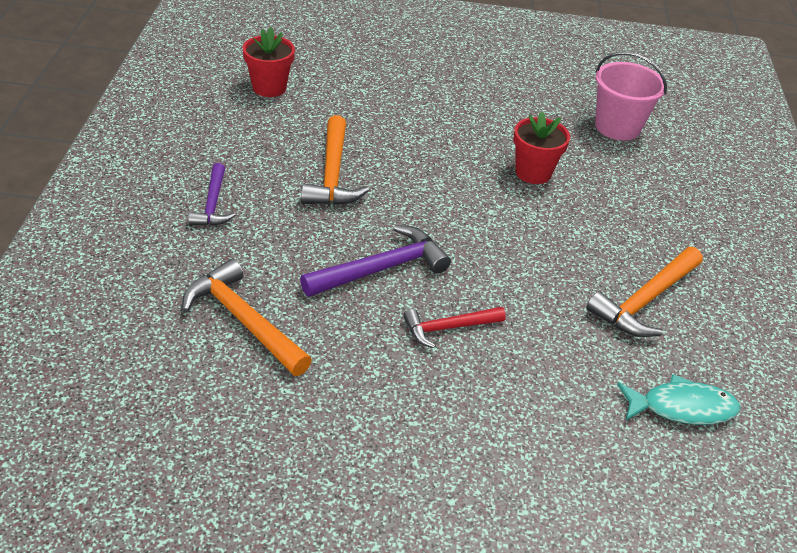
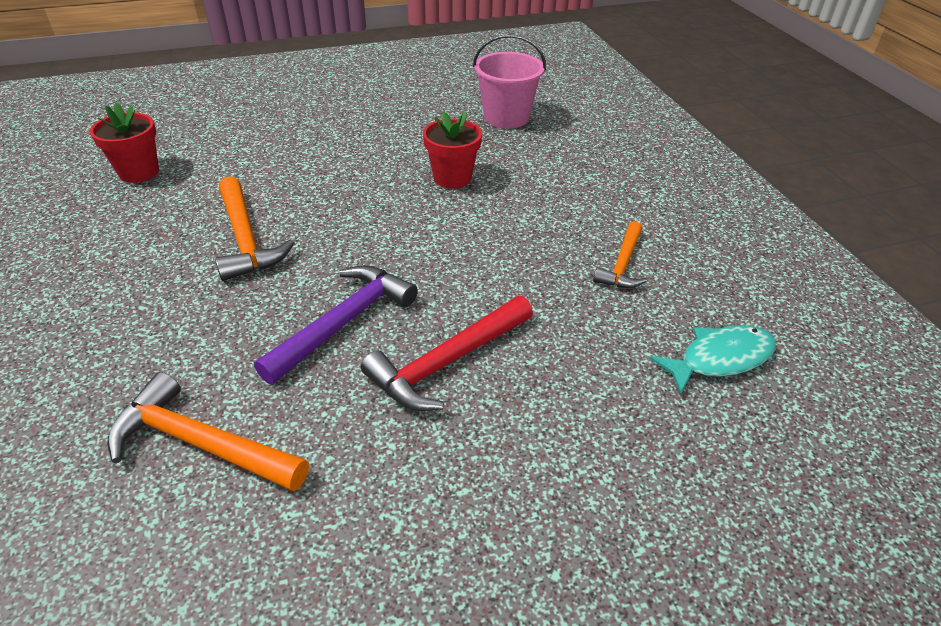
camera: 20 degrees left, 0 degrees up
(213, 204) = (112, 314): purple hammer -> none
(449, 328) = (448, 362): red hammer -> red hammer, size x1.56
(645, 300) = (622, 264): orange hammer -> orange hammer, size x0.64

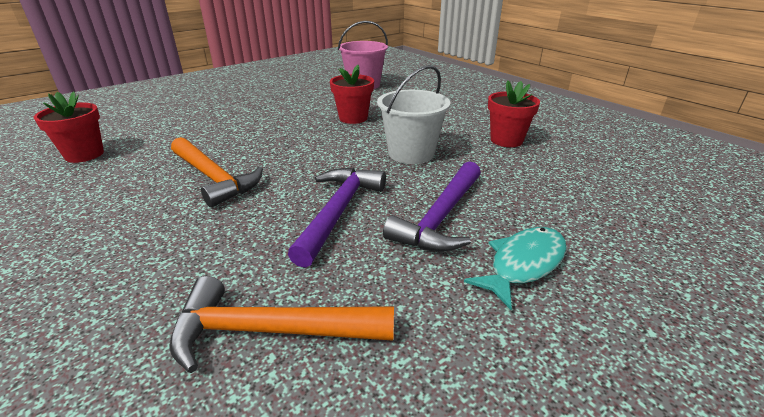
camera: 20 degrees left, 10 degrees down
(448, 362) = (441, 217): red hammer -> purple hammer
(482, 256) = (411, 153): none -> white bucket
(622, 264) = (506, 140): orange hammer -> red flower pot
(720, 359) = (613, 174): turquoise fish -> turquoise fish (523, 264)

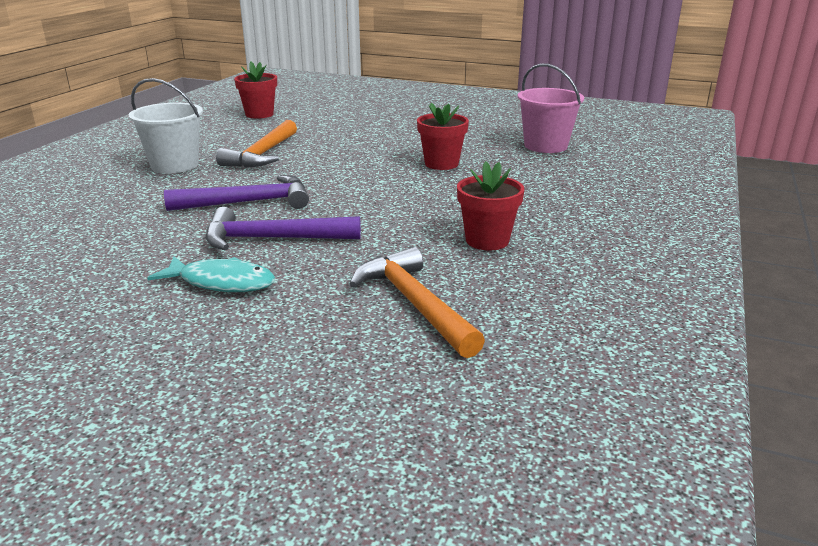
camera: 60 degrees right, 5 degrees down
(271, 331) = (99, 219): orange hammer -> orange hammer (415, 304)
(411, 153) = (388, 204): white bucket -> white bucket (175, 165)

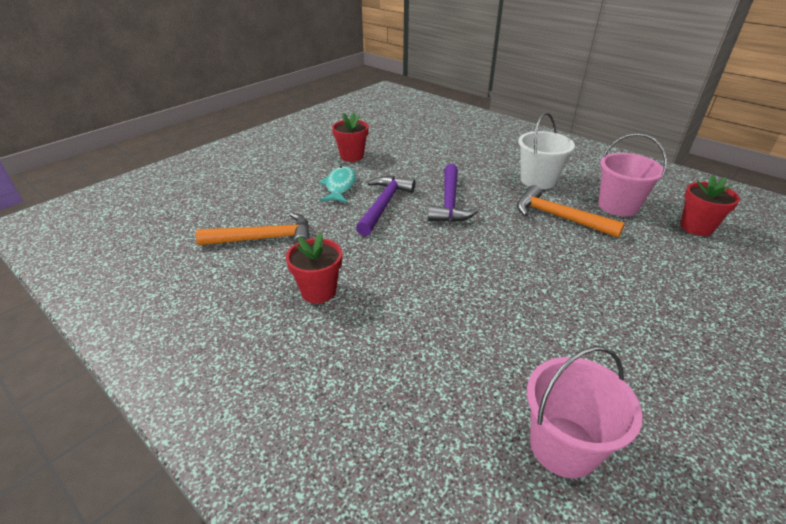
camera: 110 degrees right, 10 degrees up
(222, 282) = (340, 186): turquoise fish -> turquoise fish turned 150 degrees clockwise
(229, 135) = (618, 206): none -> pink bucket
(441, 164) = (508, 316): red flower pot -> red flower pot (352, 156)

